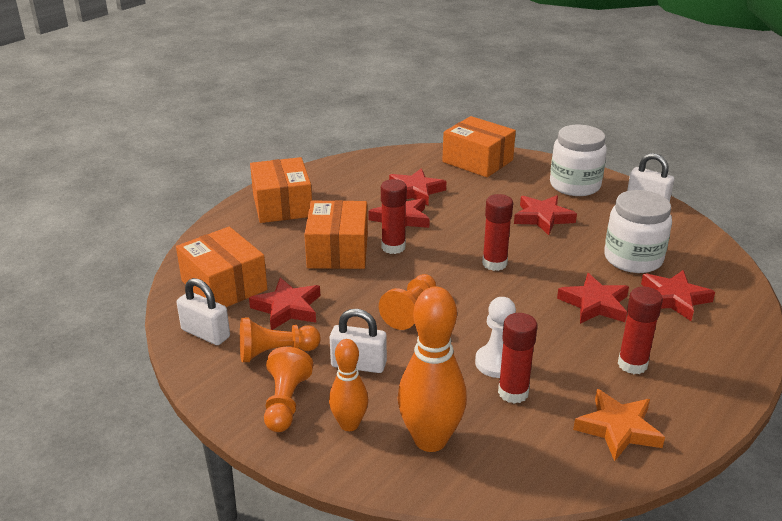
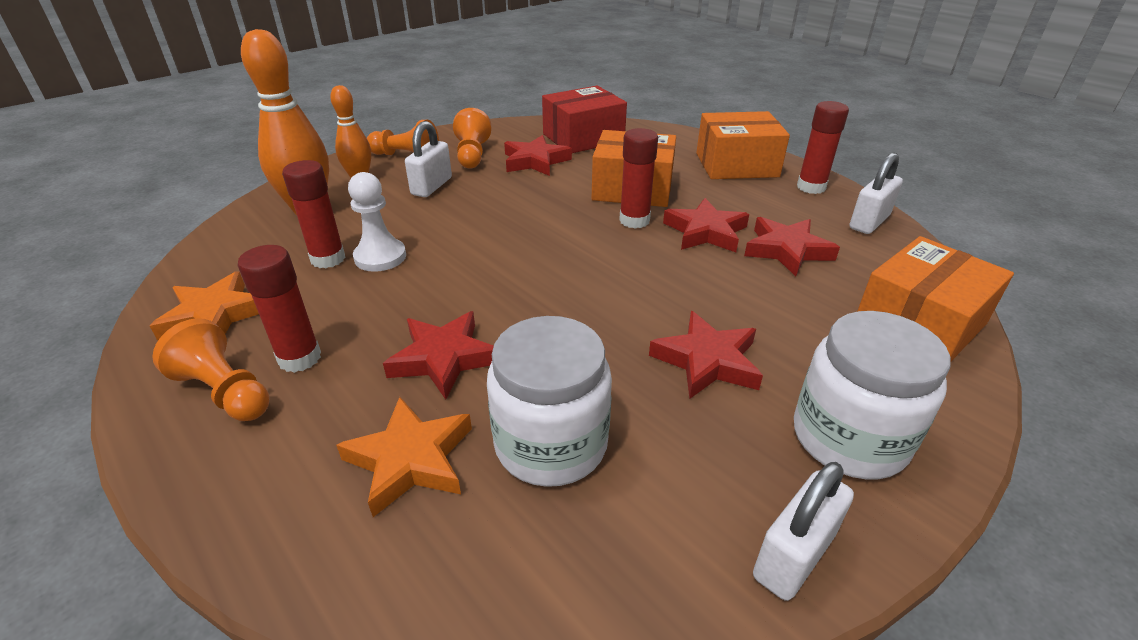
camera: 100 degrees right, 5 degrees up
(205, 333) = (514, 131): white padlock -> white padlock (869, 222)
(224, 285) = (583, 138): orange box -> red box
(410, 311) = (499, 218): orange pawn -> orange pawn (225, 392)
(494, 263) = (578, 287): red glue stick -> red glue stick (811, 187)
(674, 299) = (410, 460): red star -> orange star

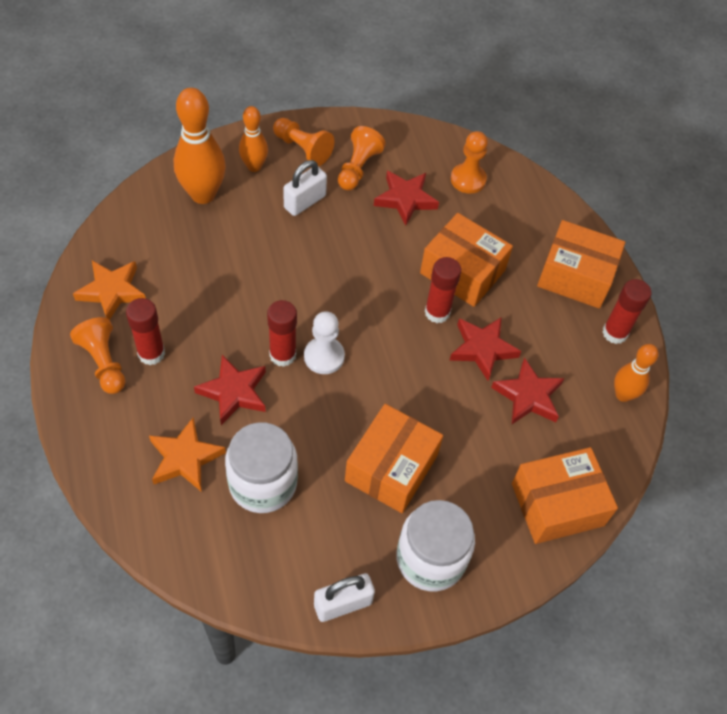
camera: 20 degrees right, 20 degrees up
(328, 259) = (197, 262): red glue stick -> red glue stick (282, 355)
(380, 257) = (233, 275): white pawn -> white pawn (324, 356)
(583, 138) = (468, 179): red box -> orange pawn
(707, 361) = (391, 468): red star -> orange box
(869, 222) = (623, 395): white padlock -> orange bowling pin

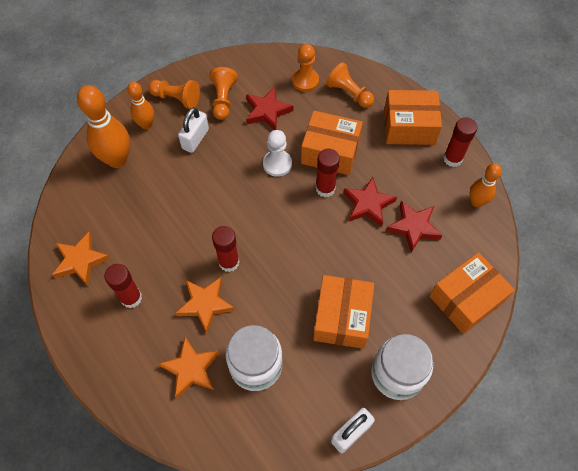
camera: 15 degrees left, 5 degrees up
(104, 363) = (98, 319): orange pawn -> orange pawn (349, 93)
(234, 392) = (205, 304): red star -> orange star
(324, 356) = (259, 252): white pawn -> white pawn (277, 164)

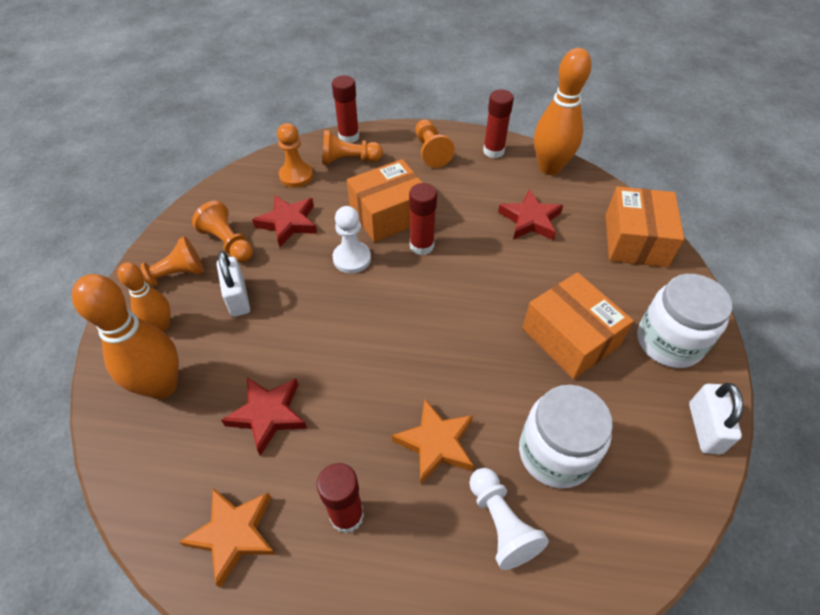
camera: 45 degrees left, 10 degrees down
(191, 369) = (501, 524): orange star -> white pawn
(229, 262) = (411, 381): red glue stick -> red glue stick (349, 137)
(368, 204) = (473, 230): red star -> red star (268, 415)
(409, 126) = (431, 151): orange box -> orange pawn
(476, 202) = (550, 168): orange bowling pin -> orange bowling pin, size x1.69

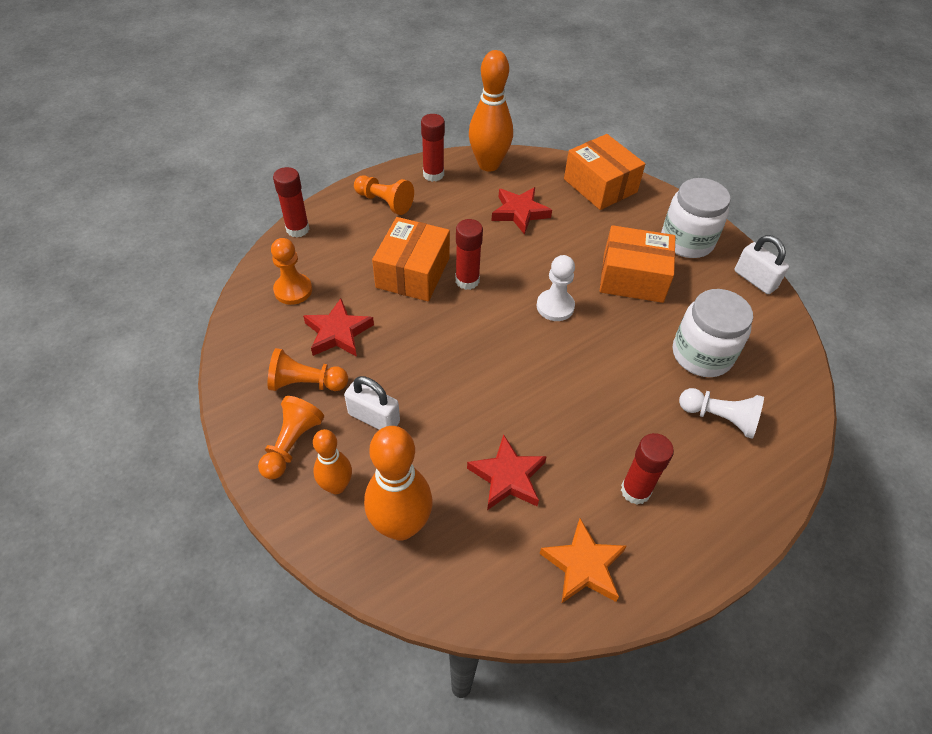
camera: 45 degrees left, 0 degrees up
(349, 160) = (324, 249): orange pawn -> none
(352, 258) = (427, 325): white pawn -> white pawn (555, 306)
(436, 443) = (633, 404): orange star -> none

